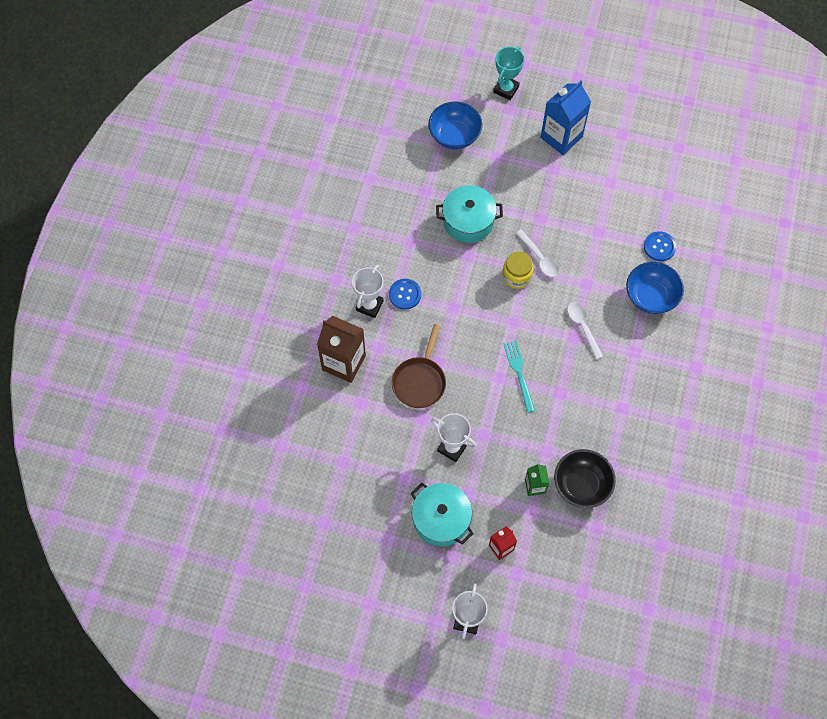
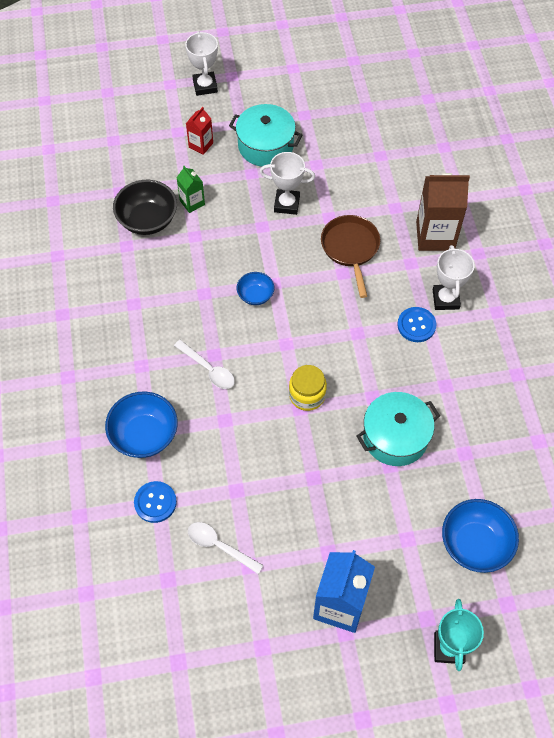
camera: 155 degrees right, 5 degrees down
(519, 373) = (255, 295): turquoise fork -> blue bowl
(539, 258) = (291, 427): white spoon -> white spoon (219, 546)

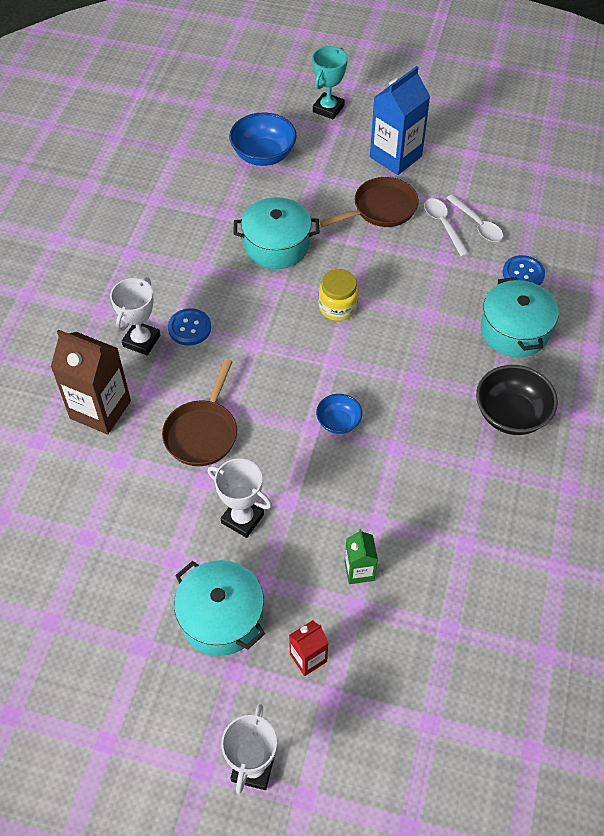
camera: 155 degrees left, 5 degrees down
(144, 435) = (514, 331): blue bowl -> turquoise pot
(147, 220) = (426, 569): black bowl -> black bowl (511, 415)
(208, 369) = (425, 366): white spoon -> white spoon (443, 225)
(322, 524) = (381, 209): none -> brown pan

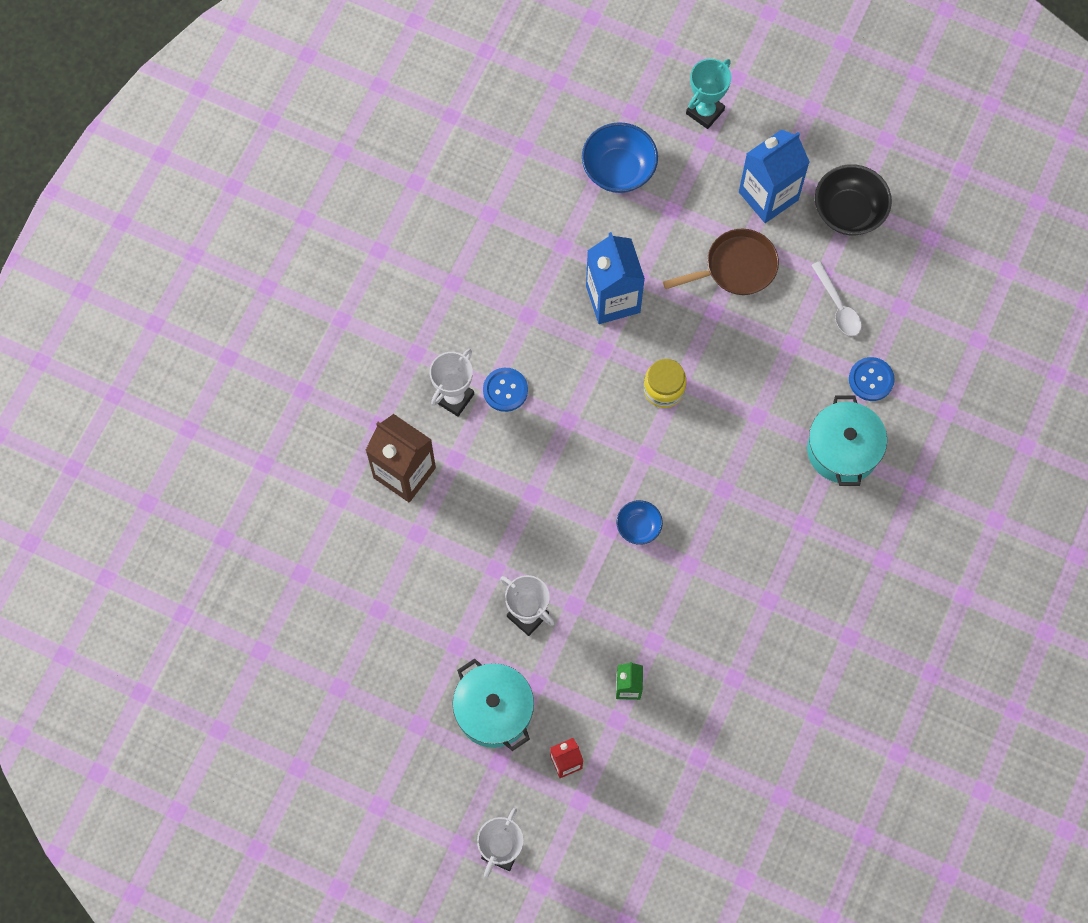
camera: 10 degrees right, 15 degrees up
(202, 432) = (502, 516): brown pan -> none
(277, 245) = (613, 299): turquoise pot -> blue carton
(443, 225) = (800, 301): white spoon -> none
(511, 415) = (813, 548): black bowl -> black bowl (848, 212)

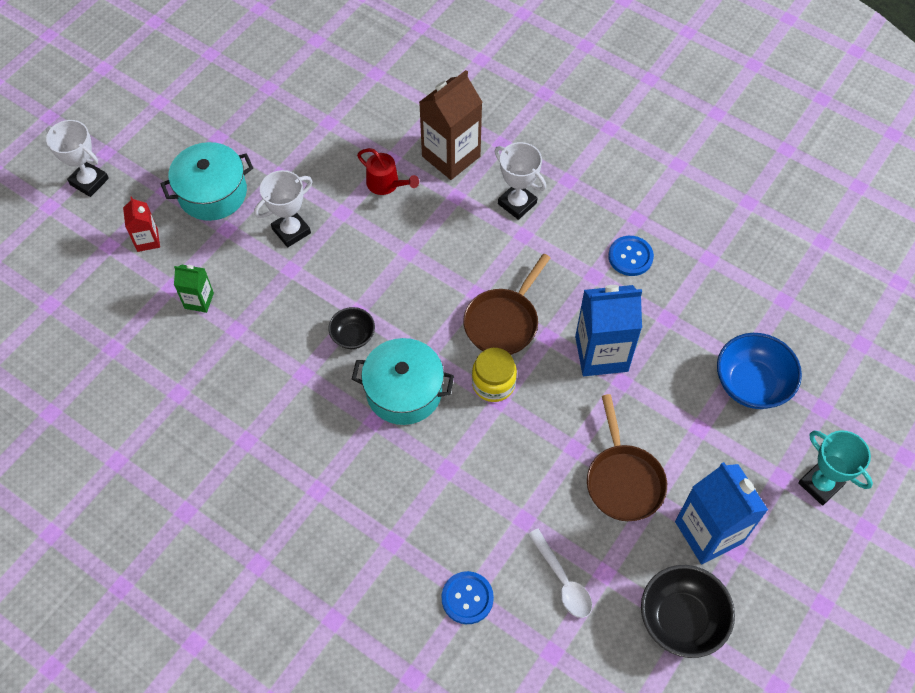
camera: 100 degrees right, 10 degrees down
(451, 531) = (386, 184): none -> red watering can
(505, 390) = (517, 245): blue button -> blue button (630, 257)
(595, 390) = (503, 322): none -> brown pan
(638, 527) = (353, 336): blue bowl -> black bowl
(838, 306) = (562, 581): white spoon -> white spoon turned 105 degrees counterclockwise
(843, 449) = (391, 549): turquoise pot -> turquoise pot (404, 391)

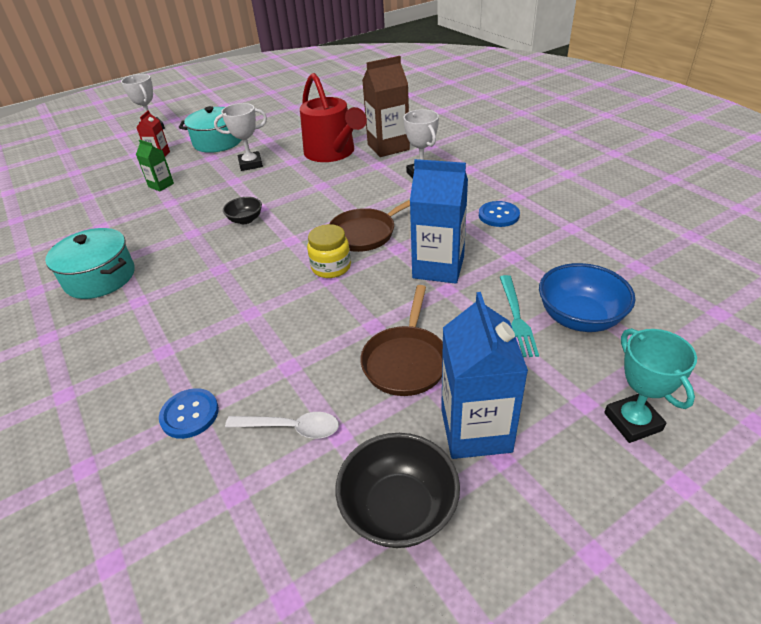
camera: 25 degrees right, 20 degrees down
(386, 184) = (333, 153): red watering can -> red watering can, size x2.08
(404, 391) = (256, 257): turquoise pot -> turquoise pot (100, 277)
(562, 581) = (291, 428): white spoon -> white spoon turned 75 degrees counterclockwise
(698, 401) = (516, 318): none -> turquoise fork

